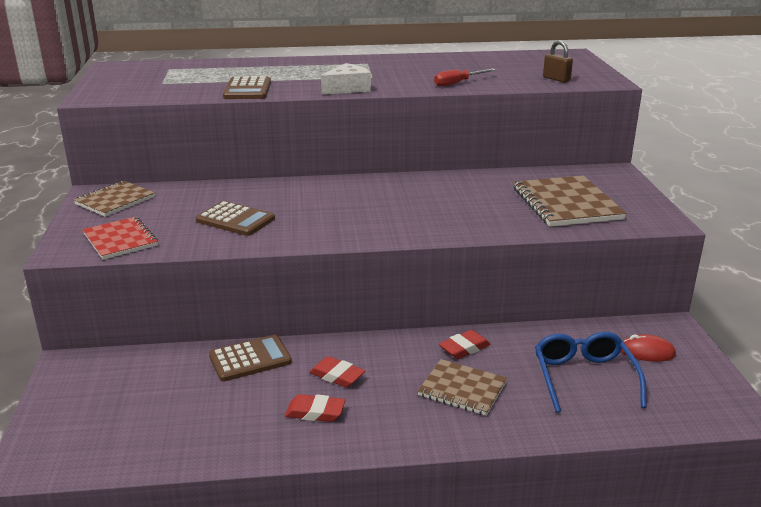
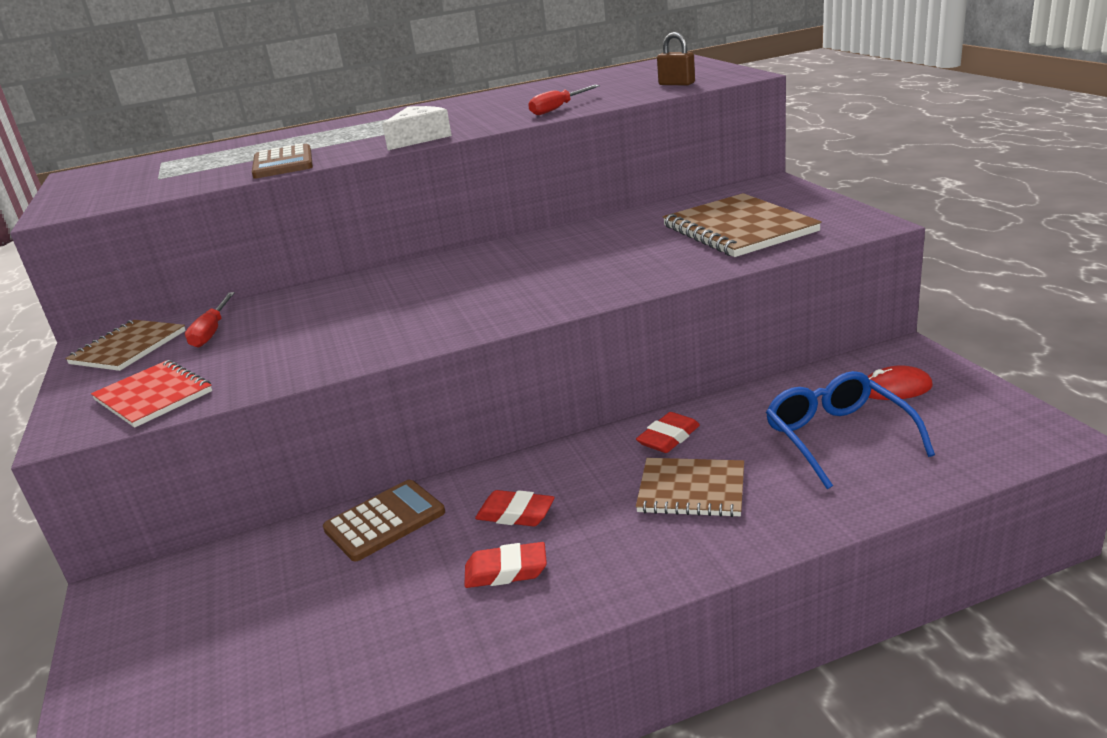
camera: 10 degrees left, 0 degrees up
(171, 201) = (212, 332): none -> red screwdriver
(235, 220) = (313, 335): brown calculator -> none

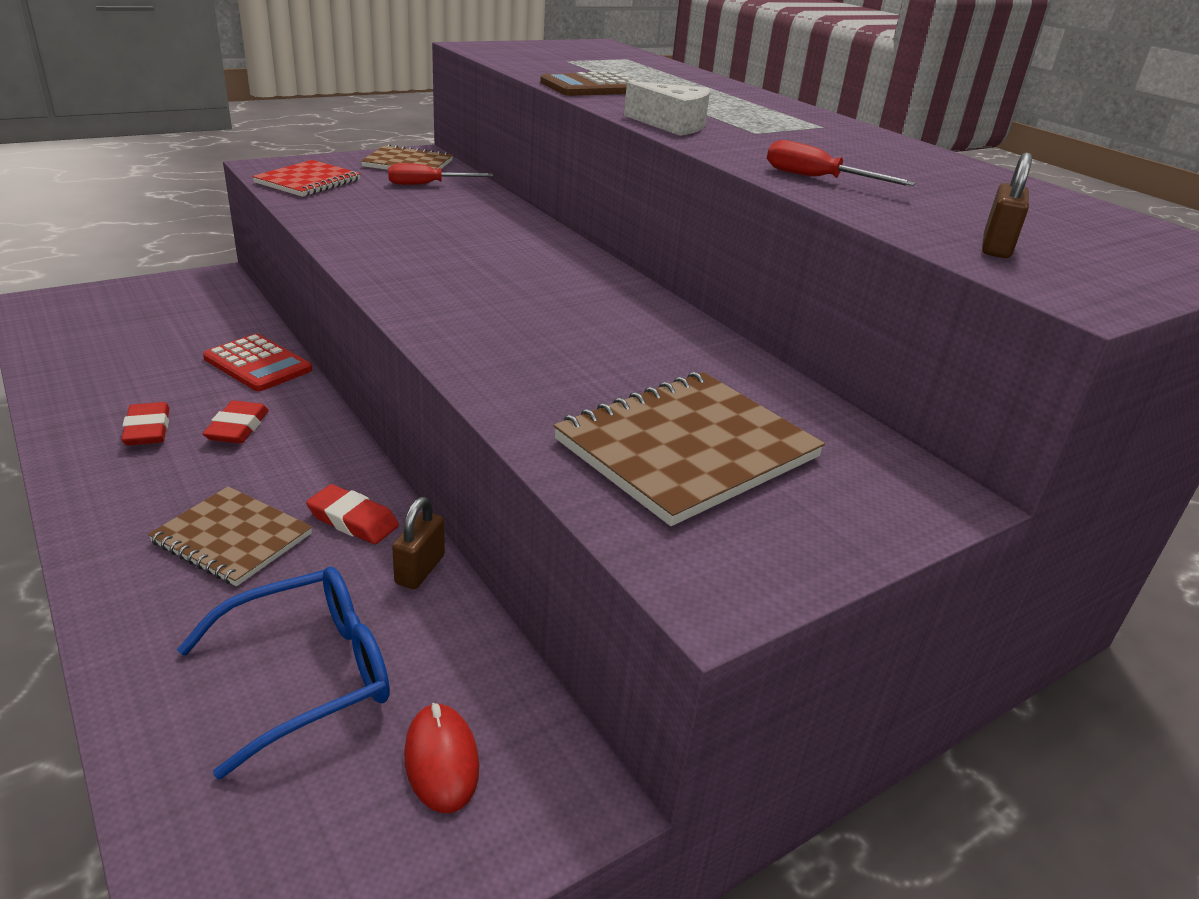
camera: 70 degrees right, 5 degrees up
(385, 521) = (258, 364): brown calculator -> red calculator
(691, 490) = (232, 538): brown notebook -> brown notebook turned 60 degrees counterclockwise
(727, 406) = (420, 569): none -> brown padlock

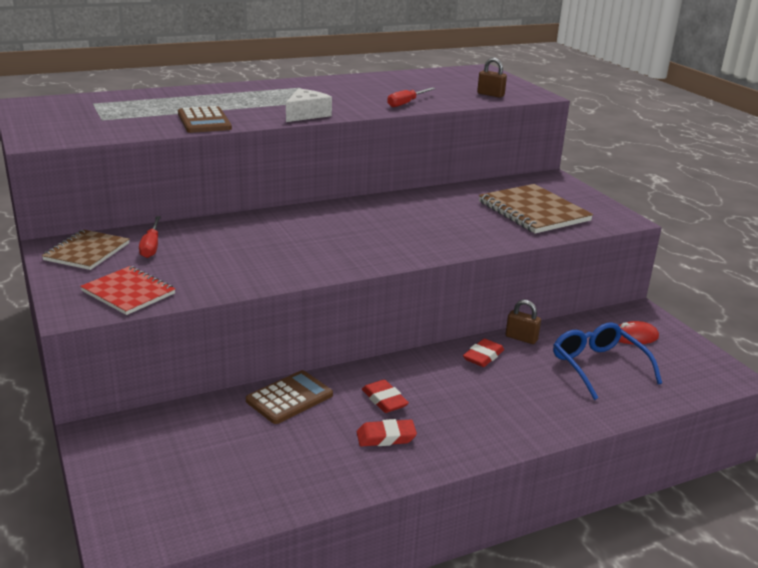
camera: 80 degrees left, 5 degrees down
(232, 538) = (504, 393): brown notebook -> none
(237, 428) = (384, 400): red eraser -> red eraser turned 45 degrees clockwise
(258, 364) = (289, 398): red calculator -> brown calculator

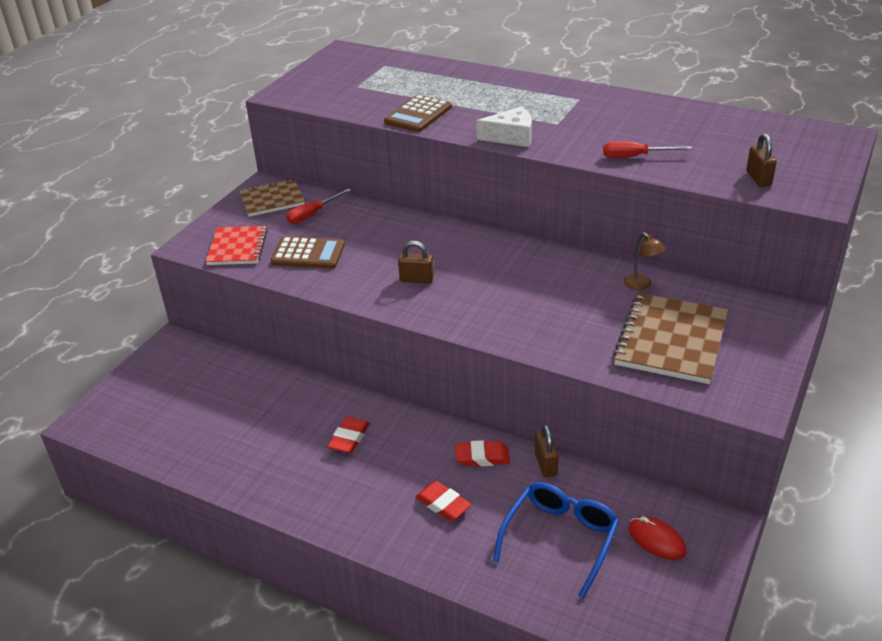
camera: 55 degrees right, 10 degrees up
(289, 398) = (299, 392): brown calculator -> brown calculator (308, 254)
(328, 248) = (416, 279): none -> brown padlock
(386, 437) = (301, 466): red eraser -> red eraser (443, 504)
(464, 194) = (641, 285): none -> brown lamp

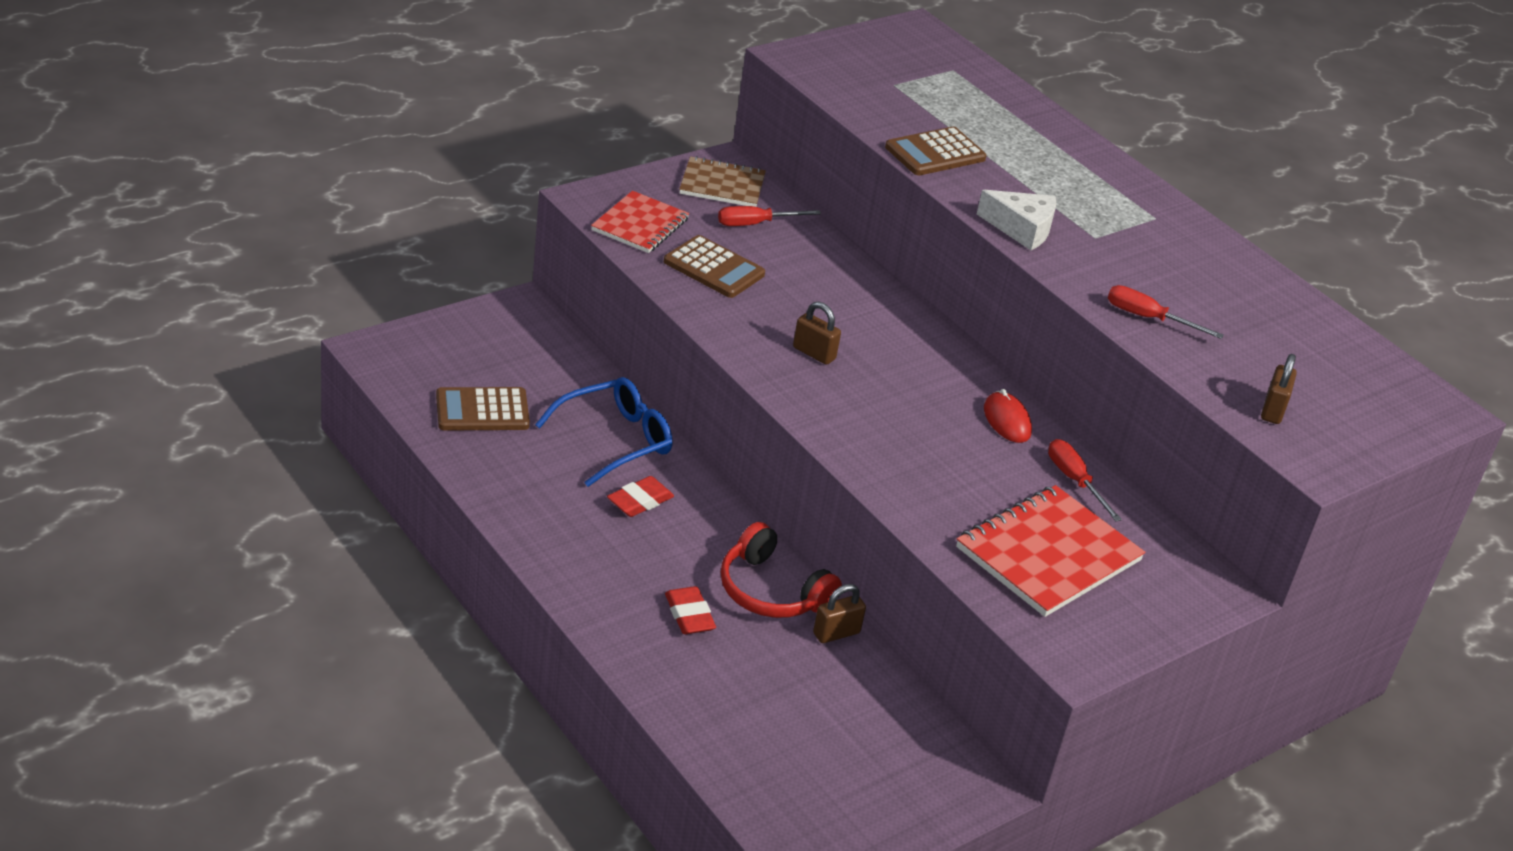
camera: 20 degrees right, 0 degrees up
(194, 428) = (482, 410): none -> brown calculator
(482, 457) = (771, 591): red eraser -> red headphones
(545, 464) = (836, 633): brown padlock -> brown padlock turned 45 degrees clockwise
(560, 538) = (788, 710): blue glasses -> blue glasses (615, 440)
(641, 285) = (1074, 481): brown lamp -> red screwdriver
(656, 540) = (892, 764): red mouse -> red mouse (1007, 421)
(671, 340) = (1048, 554): brown notebook -> red notebook

